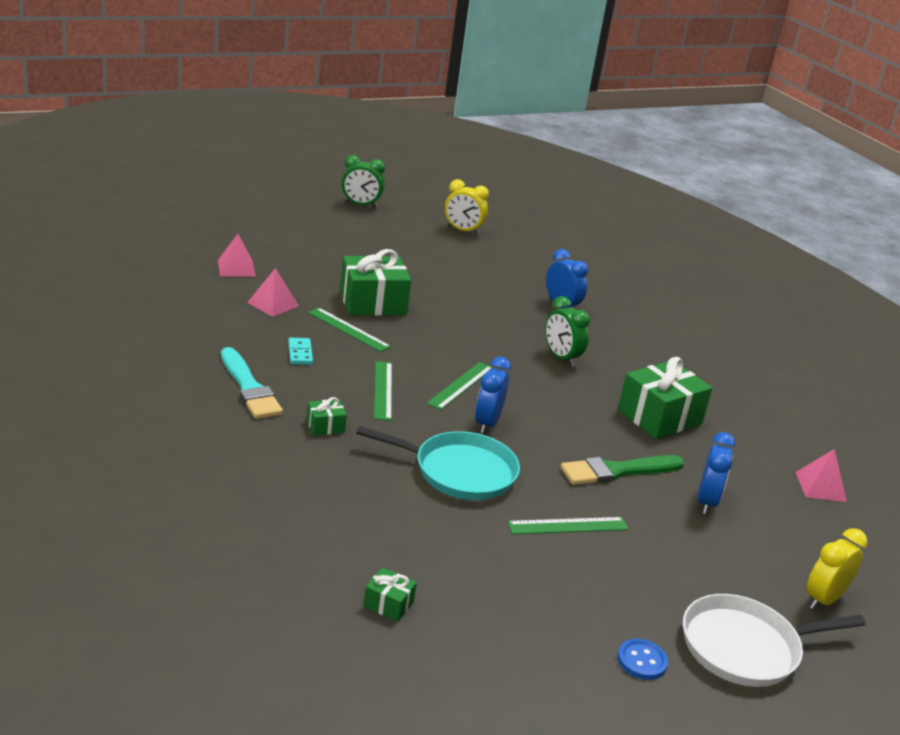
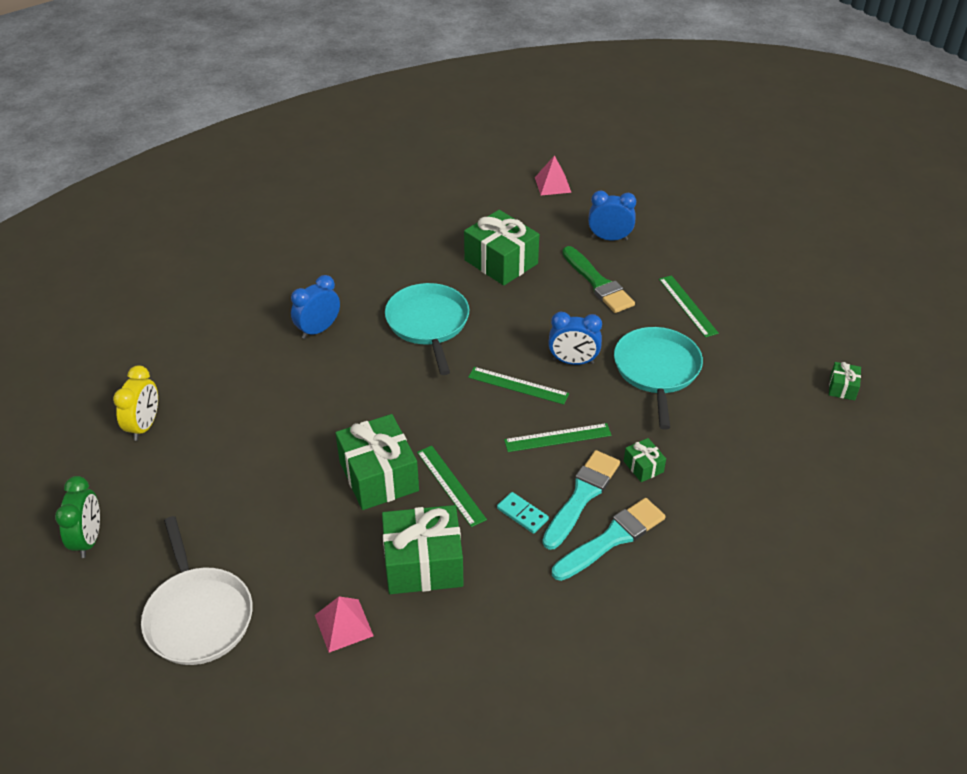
camera: 95 degrees left, 15 degrees up
(273, 304) = (423, 564): pink pyramid -> green gift
(300, 353) = (522, 514): turquoise domino -> turquoise domino turned 60 degrees clockwise
(305, 385) = (582, 496): none -> turquoise brush
(348, 329) = (451, 485): green ruler -> green ruler turned 60 degrees counterclockwise
(561, 357) = (428, 324): green clock -> turquoise pan
(642, 661) = (805, 267): blue button -> none
(745, 647) = (758, 225): white pan -> white pan (198, 615)
(823, 599) = (686, 192): yellow clock -> none

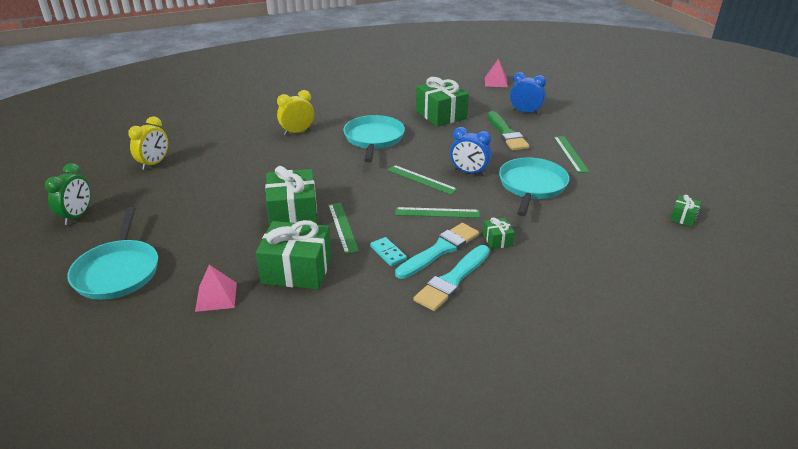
camera: 15 degrees right, 10 degrees down
(198, 615) = (118, 271): white pan -> turquoise pan
(318, 329) = (297, 132): blue clock -> yellow clock
(612, 538) = (452, 280): turquoise brush -> turquoise brush turned 150 degrees clockwise

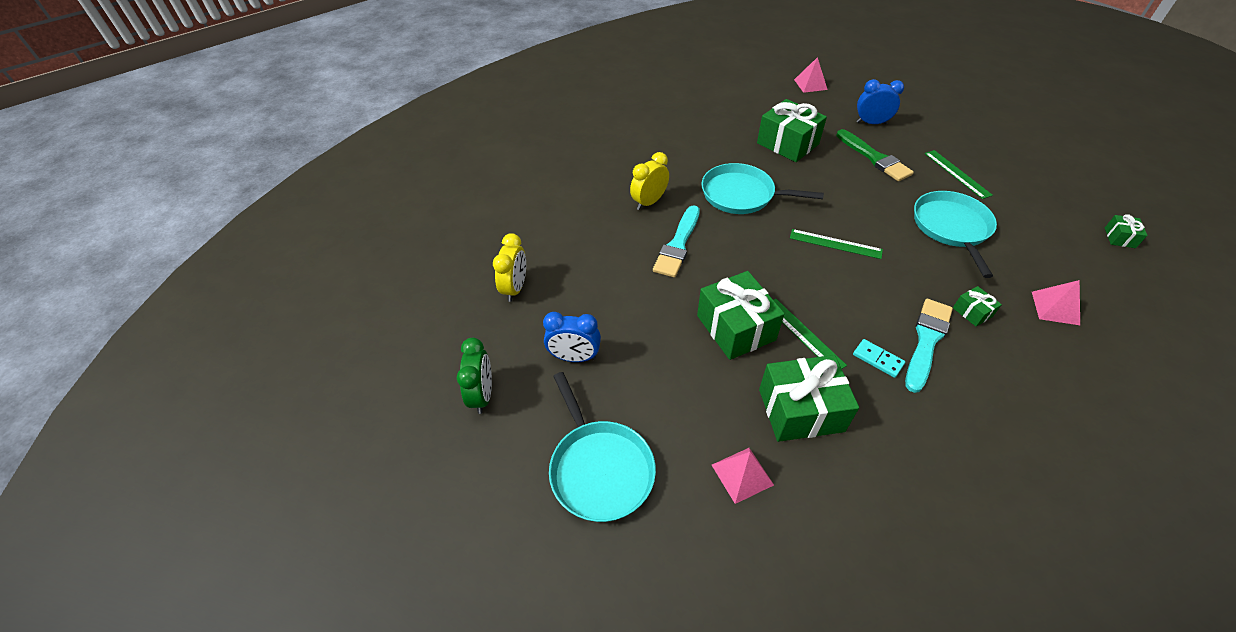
camera: 15 degrees left, 15 degrees up
(374, 139) = (741, 195): turquoise pan -> turquoise pan turned 60 degrees counterclockwise
(437, 213) = (886, 288): green ruler -> none
(452, 280) = (969, 380): turquoise brush -> turquoise brush (678, 245)
(469, 172) = (876, 222): blue clock -> blue clock (574, 357)
(575, 251) = (1055, 308): none -> pink pyramid

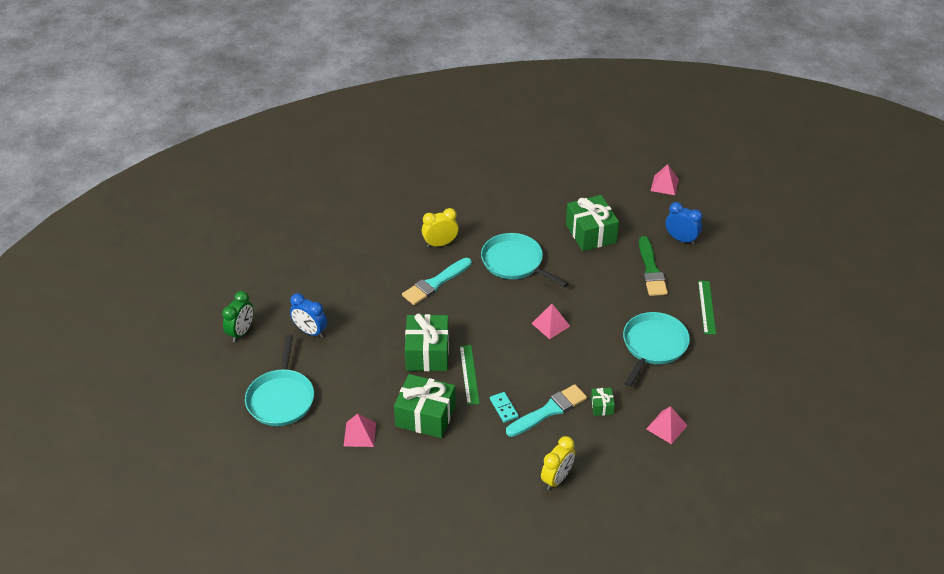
camera: 25 degrees right, 5 degrees down
(515, 288) = (303, 273): yellow clock -> yellow clock (557, 479)
(835, 244) = (550, 324): green ruler -> pink pyramid
(1119, 238) = (781, 402): green gift -> none

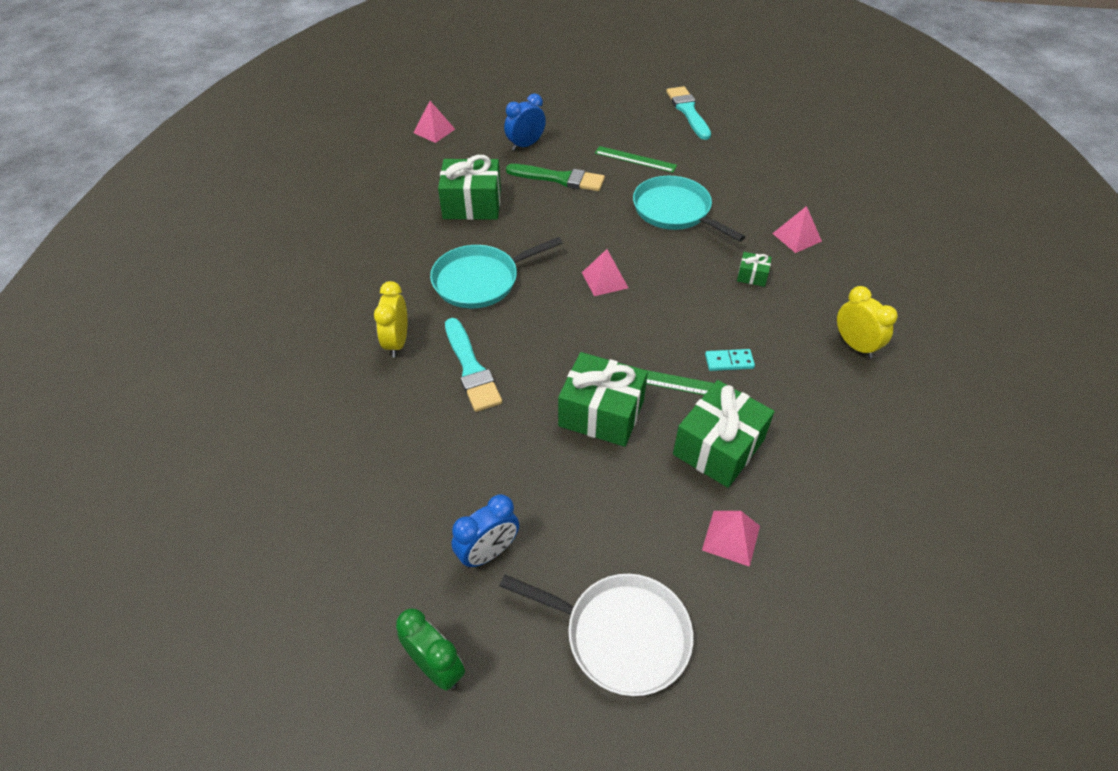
camera: 70 degrees left, 5 degrees up
(281, 398) = (620, 635): turquoise pan -> white pan
(549, 410) = (745, 321): turquoise brush -> turquoise brush (688, 111)

